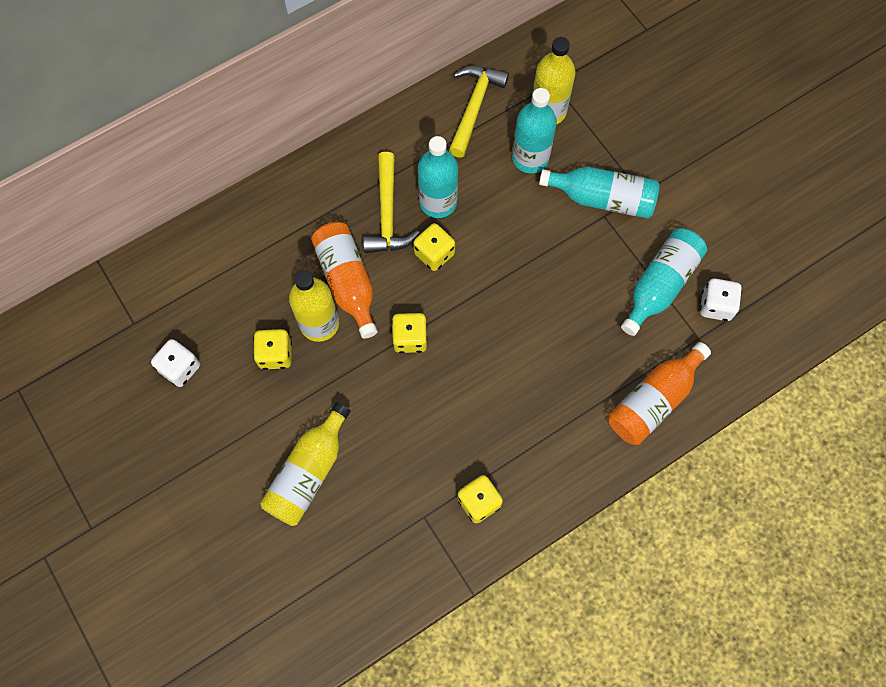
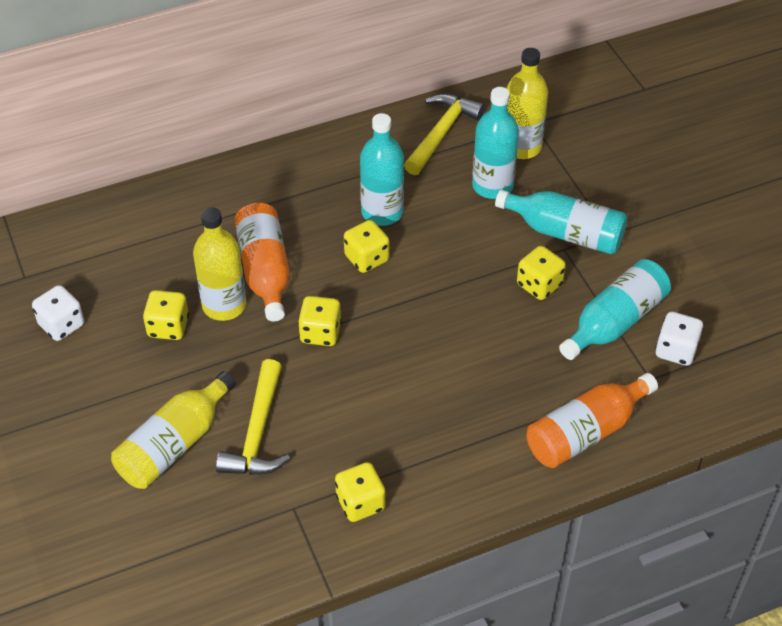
camera: 10 degrees right, 20 degrees down
(387, 214) = (324, 216): yellow hammer -> yellow hammer (258, 433)
(589, 257) = (539, 285): none -> yellow dice

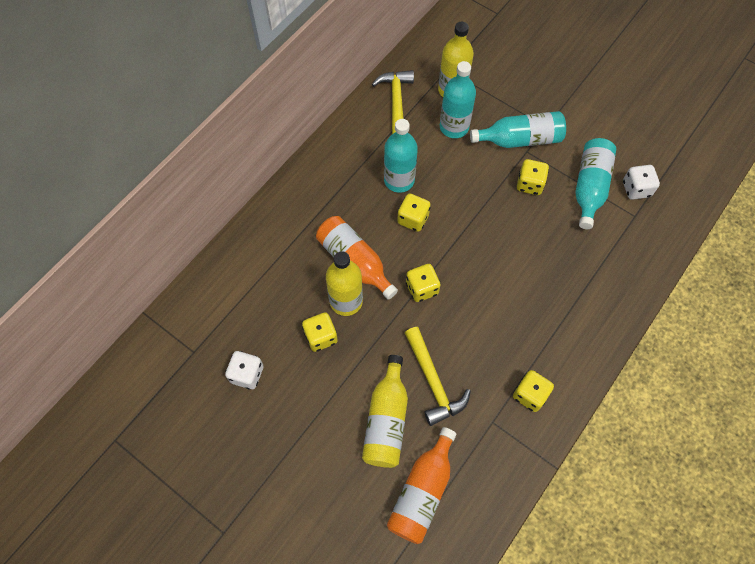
camera: 30 degrees left, 15 degrees up
(586, 432) = (624, 272): orange bottle -> orange bottle (422, 492)

